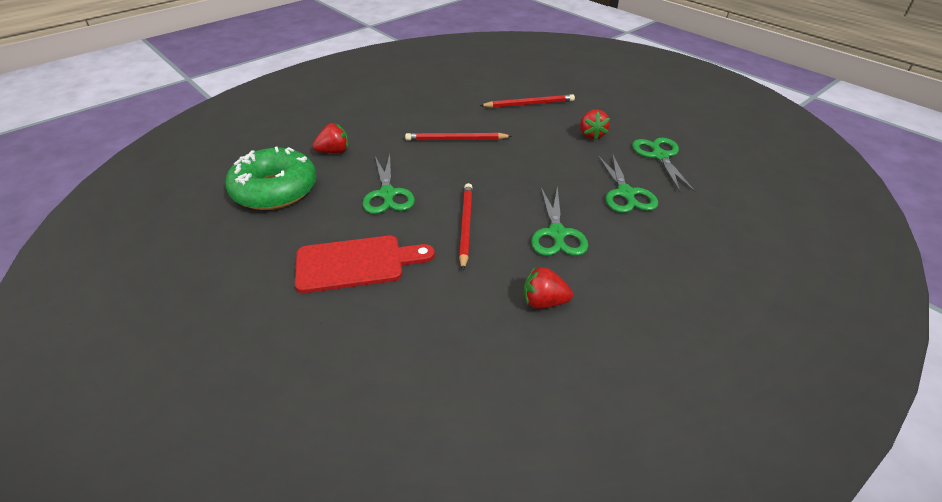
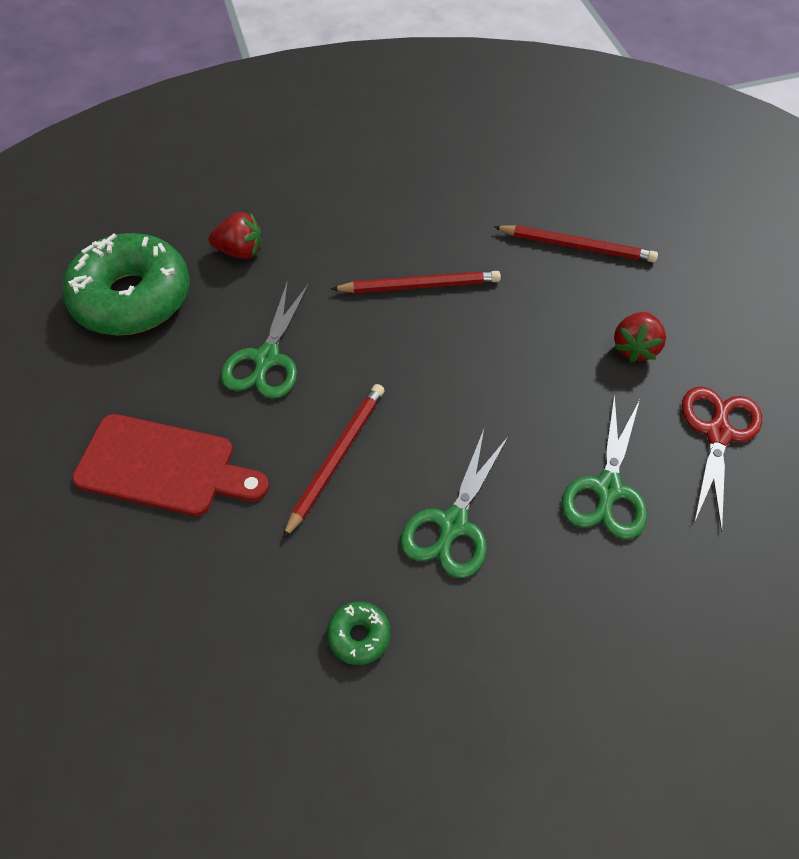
camera: 25 degrees right, 15 degrees up
(456, 139) = (419, 286): red pencil -> red pencil turned 150 degrees clockwise
(544, 302) = (359, 636): red strawberry -> green donut
(660, 156) = (718, 433): green scissors -> red scissors

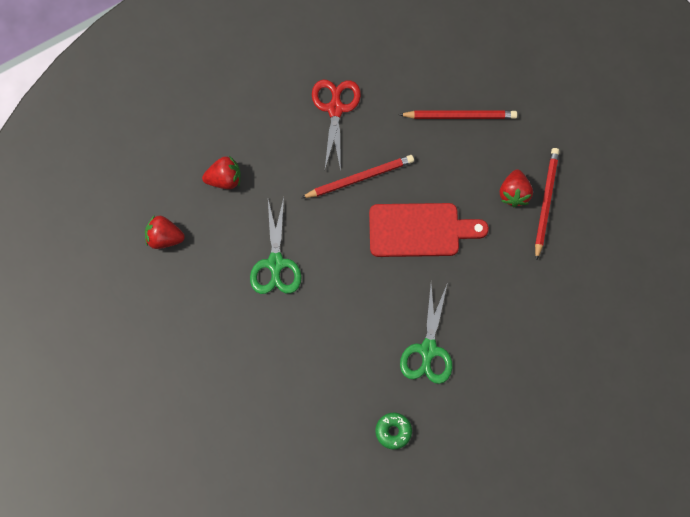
camera: 15 degrees left, 15 degrees up
(132, 298) = (164, 238): green donut -> red strawberry
(163, 466) = (240, 358): red cutting board -> red cutting board (419, 230)
(336, 458) = (345, 324): red pencil -> red pencil (545, 202)
(607, 489) = (514, 303): green scissors -> none
(718, 433) = (575, 245): red scissors -> red scissors (335, 108)

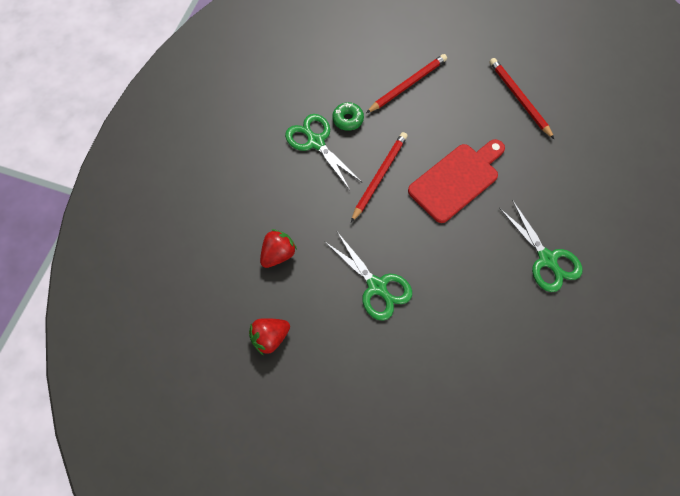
camera: 40 degrees left, 5 degrees down
(335, 108) = (315, 142): red scissors -> green scissors
(393, 431) = (584, 341): green donut -> green donut (348, 119)
(514, 193) = (493, 108): red strawberry -> none

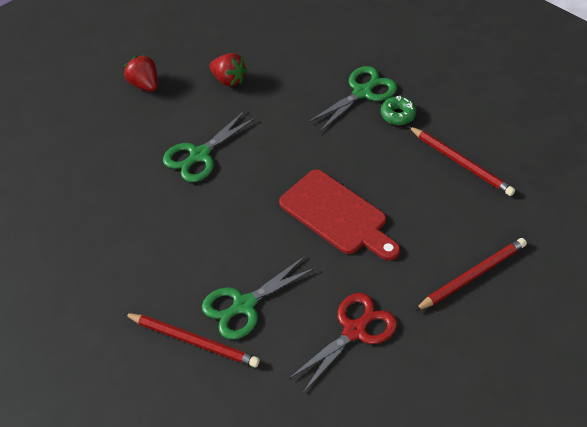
camera: 85 degrees right, 15 degrees down
(379, 176) = (329, 147): red pencil -> red pencil (193, 341)
(569, 182) = (355, 330): none -> red scissors

